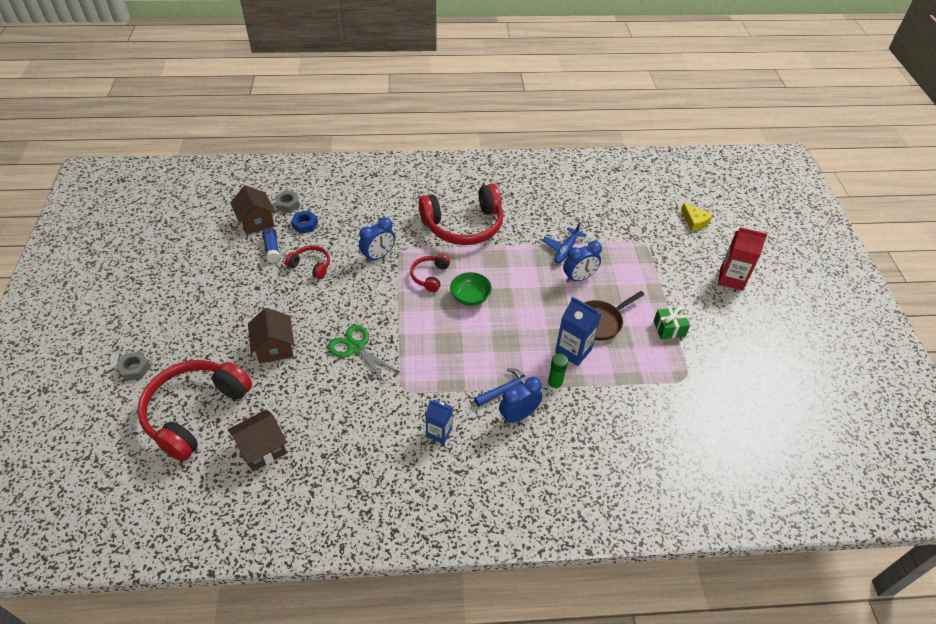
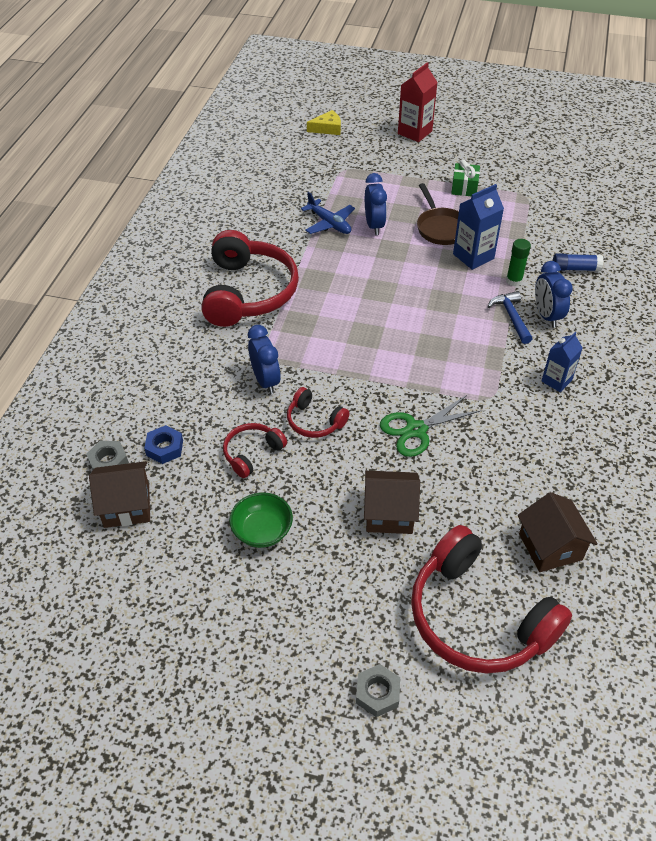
camera: 70 degrees left, 0 degrees up
(272, 249) = (197, 493): blue glue stick -> blue glue stick (575, 268)
(430, 276) = (322, 340): red headphones -> red headphones (314, 421)
(470, 297) = (370, 314): green bowl -> green bowl (262, 531)

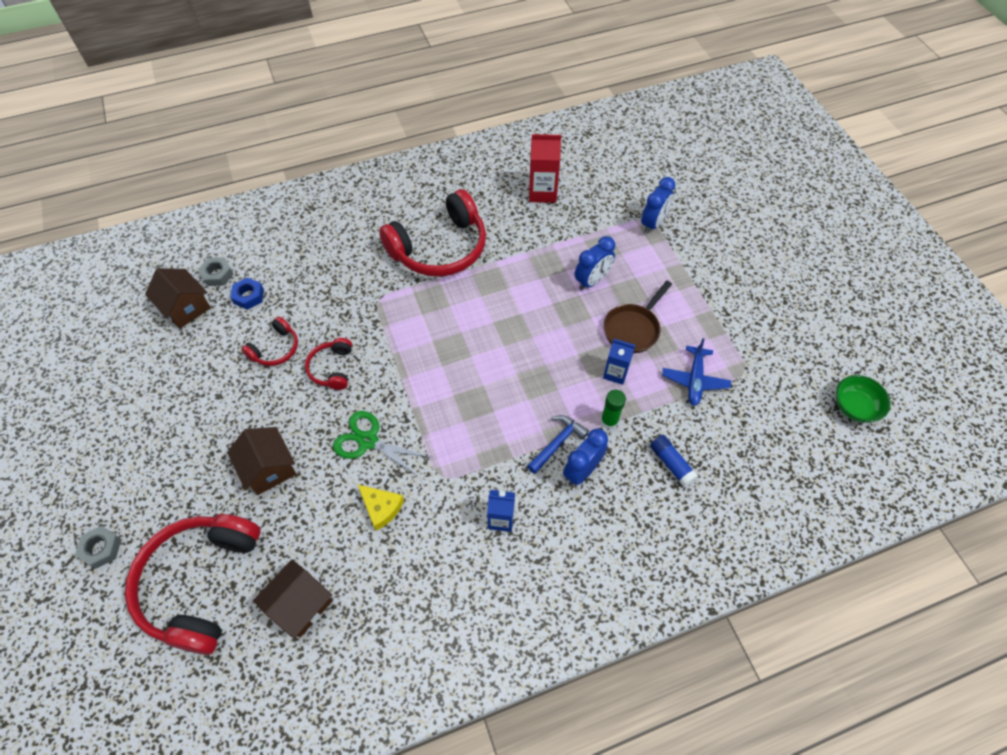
camera: 55 degrees right, 10 degrees up
(252, 453) = (275, 349): red headphones -> red headphones turned 120 degrees clockwise
(262, 531) = (207, 397): green bowl -> green bowl (854, 407)
(265, 381) = (353, 314): blue clock -> blue clock (653, 223)
(327, 128) = (693, 177): yellow cheese -> yellow cheese (381, 508)
(329, 223) = (566, 250): blue plane -> blue plane (694, 380)
(415, 132) = (753, 238): red carton -> red carton (542, 192)
(464, 188) = (708, 317): green gift -> none
(473, 256) = (615, 373): blue carton -> blue carton, size x0.66

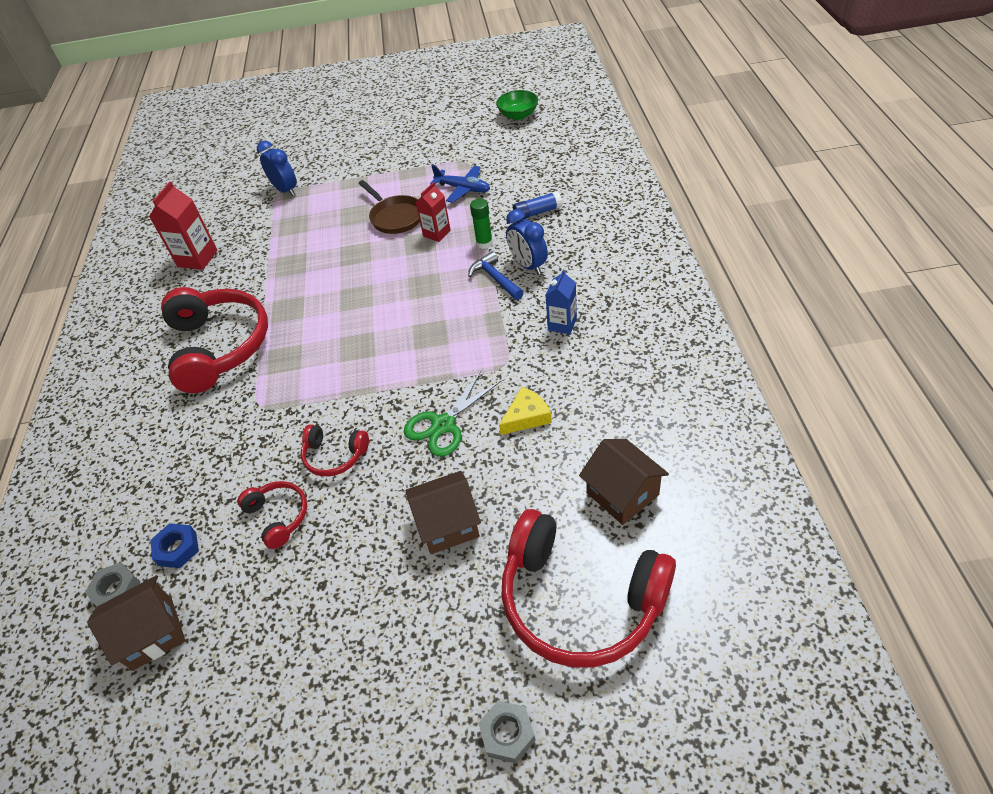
camera: 70 degrees left, 10 degrees down
(592, 281) = (328, 236): blue clock -> none
(615, 373) = (436, 233): blue carton -> red carton

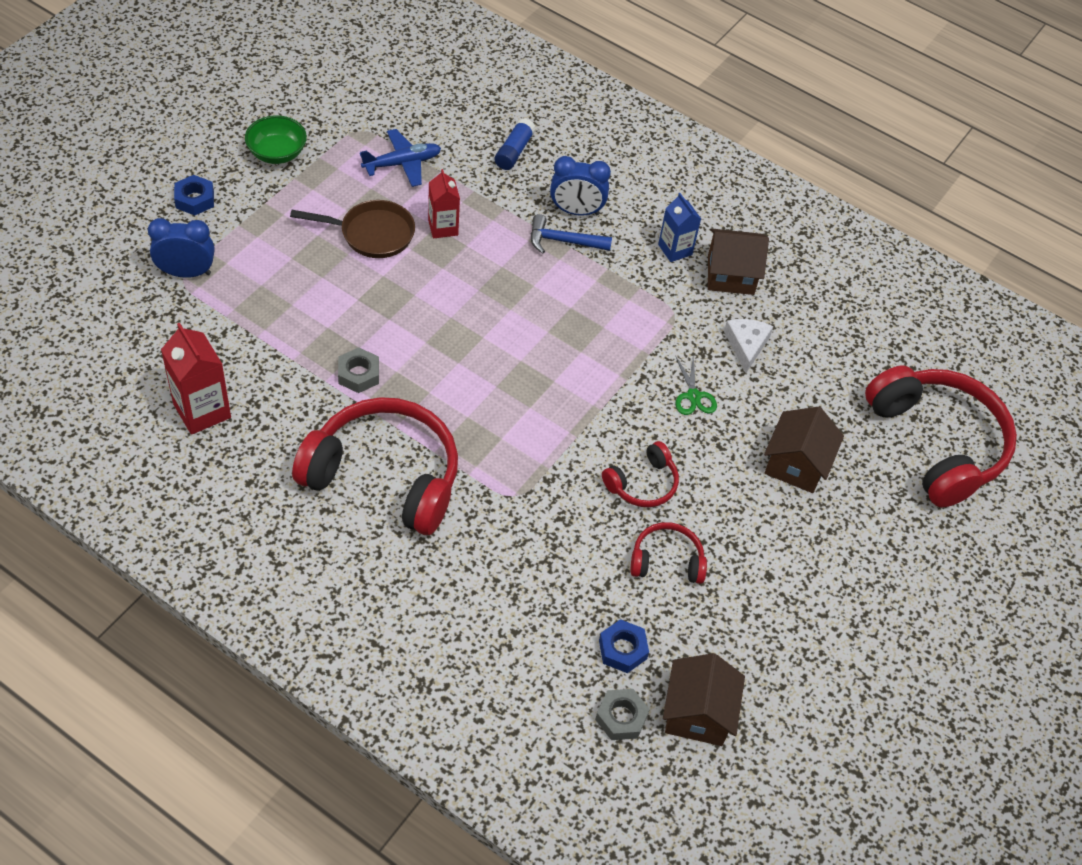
camera: 60 degrees left, 5 degrees up
(338, 158) = (195, 199): none -> blue nut
(443, 424) = (693, 396): green scissors -> green scissors, size x0.62
(484, 243) = (505, 211): green glue stick -> none
(507, 734) = (994, 554): grey nut -> grey nut (358, 374)
(518, 115) = (344, 45): green bowl -> green bowl (277, 153)
(526, 417) = (746, 345): yellow cheese -> white cheese
(580, 599) = (937, 443): red headphones -> red headphones turned 90 degrees counterclockwise
(622, 493) = (878, 354): brown house -> brown house (730, 274)

